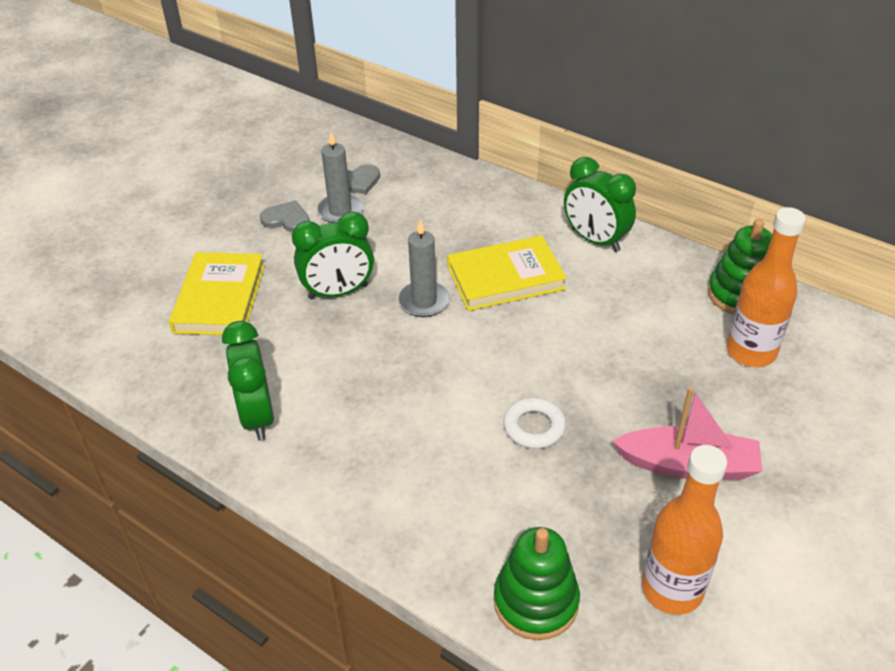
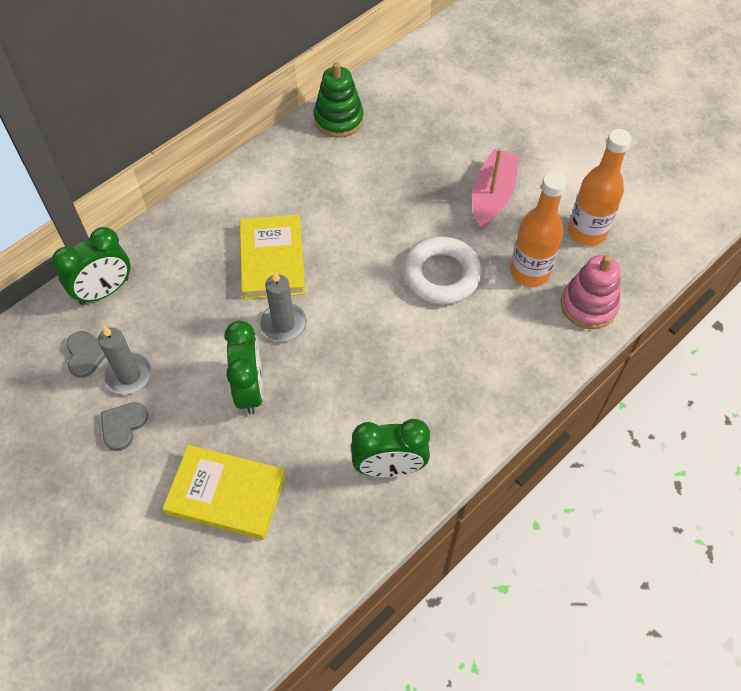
camera: 80 degrees left, 15 degrees up
(534, 427) = (441, 275): white ring -> white ring, size x1.66
(536, 601) = (588, 305): green stacking toy -> pink stacking toy
(595, 240) = (246, 188): green clock -> green clock (104, 291)
(751, 352) = (398, 132): orange bottle -> orange bottle (529, 272)

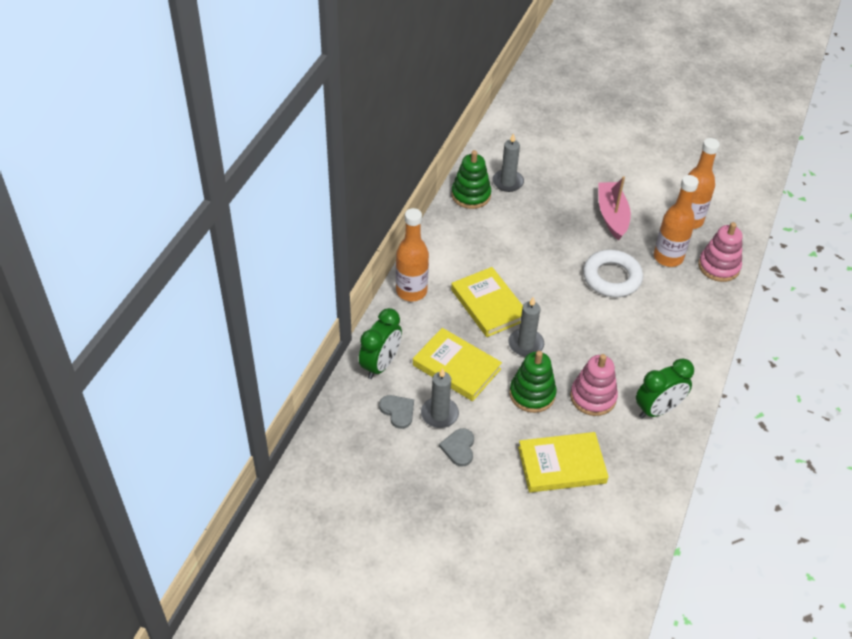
camera: 25 degrees left, 10 degrees down
(185, 324) = (456, 367): none -> yellow book
(196, 214) = (411, 291): none -> orange bottle
(250, 390) = (532, 394): green clock -> green stacking toy
(320, 421) = (593, 397): none -> pink stacking toy
(392, 116) = (507, 182): none -> grey candle

